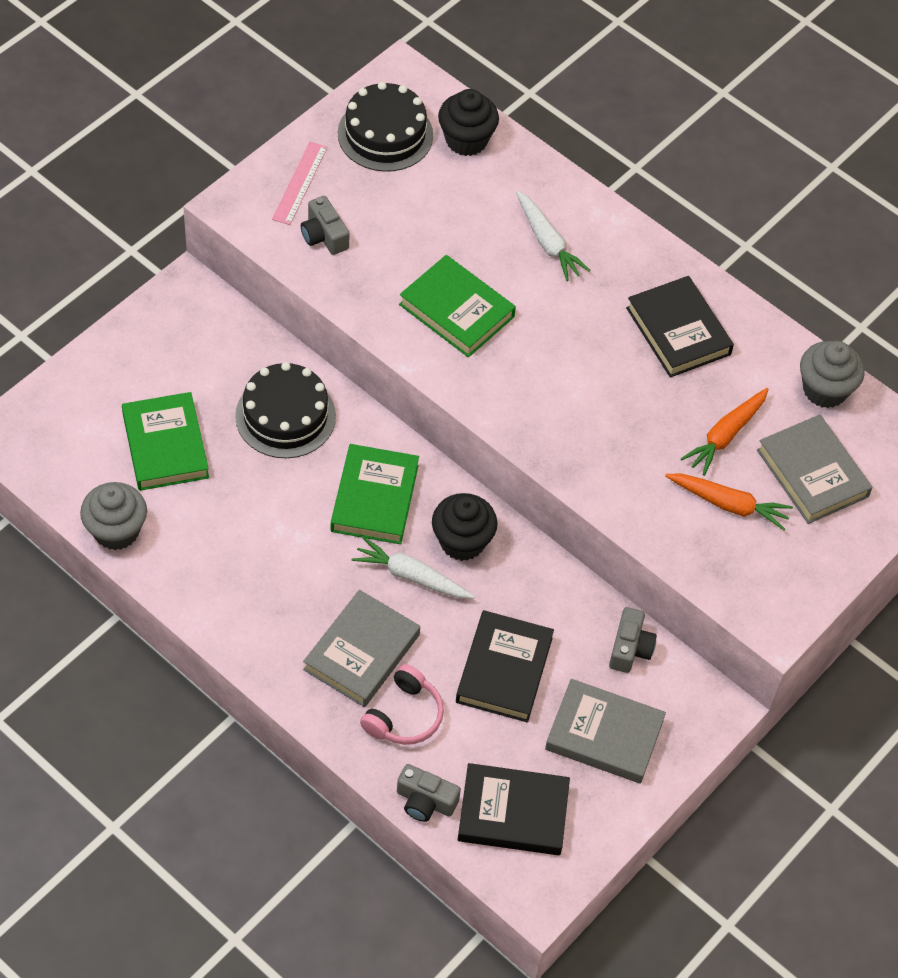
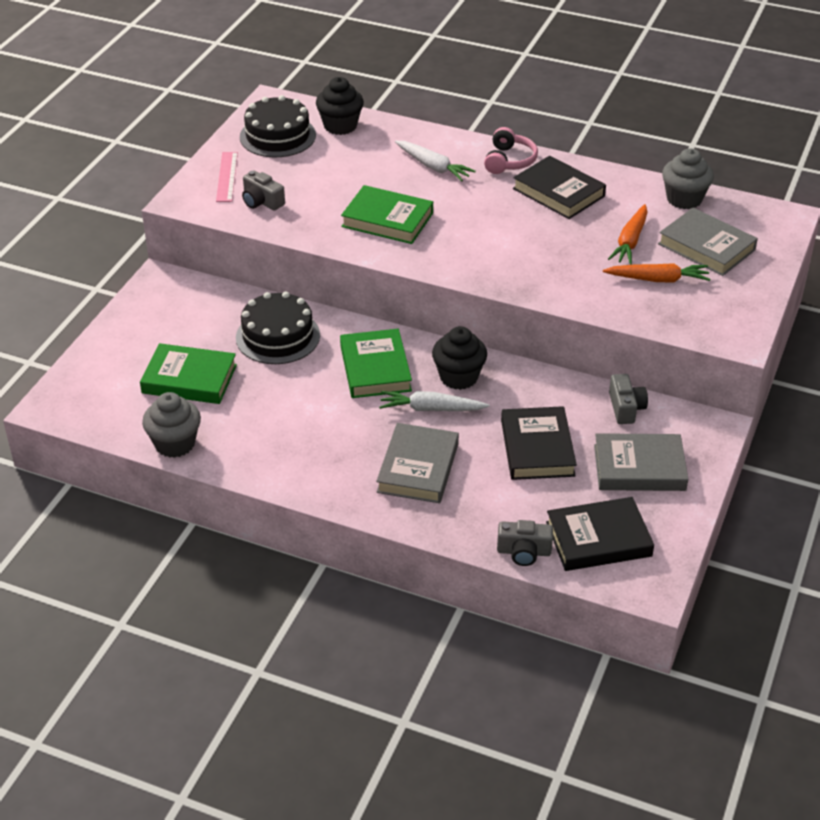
camera: 15 degrees left, 15 degrees down
(165, 445) = (189, 379): green book -> green book turned 45 degrees counterclockwise
(404, 715) = (475, 500): pink headphones -> pink headphones (509, 161)

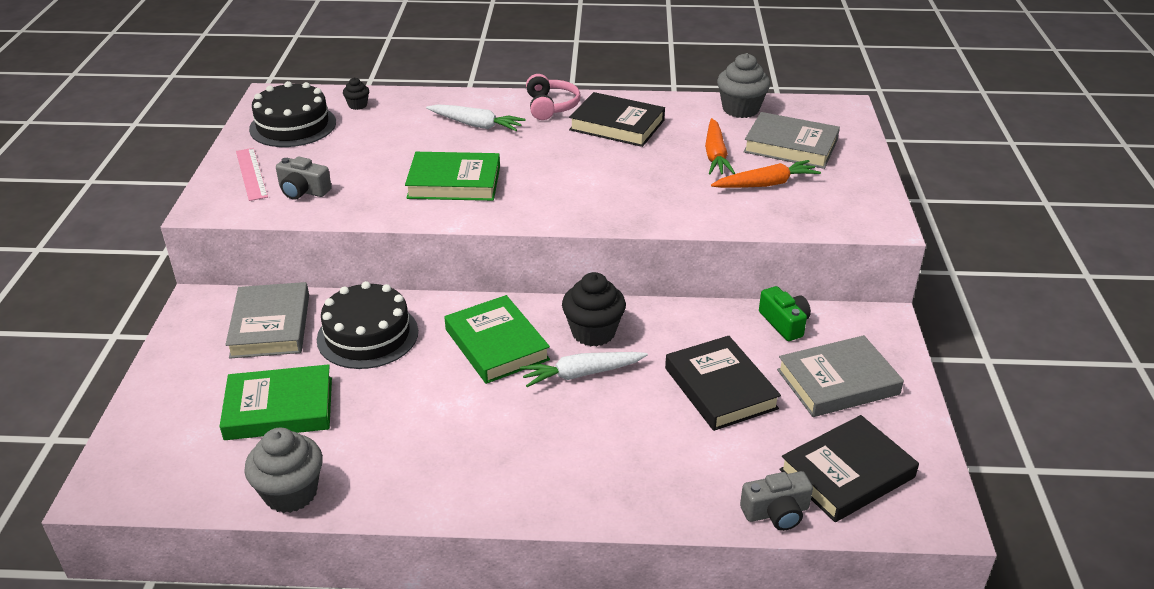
camera: 20 degrees left, 5 degrees down
(340, 126) = (357, 105): black cupcake -> black cupcake, size x0.51
(418, 468) = (602, 445): grey book -> grey book (270, 326)
(625, 408) = (784, 323): grey camera -> green camera

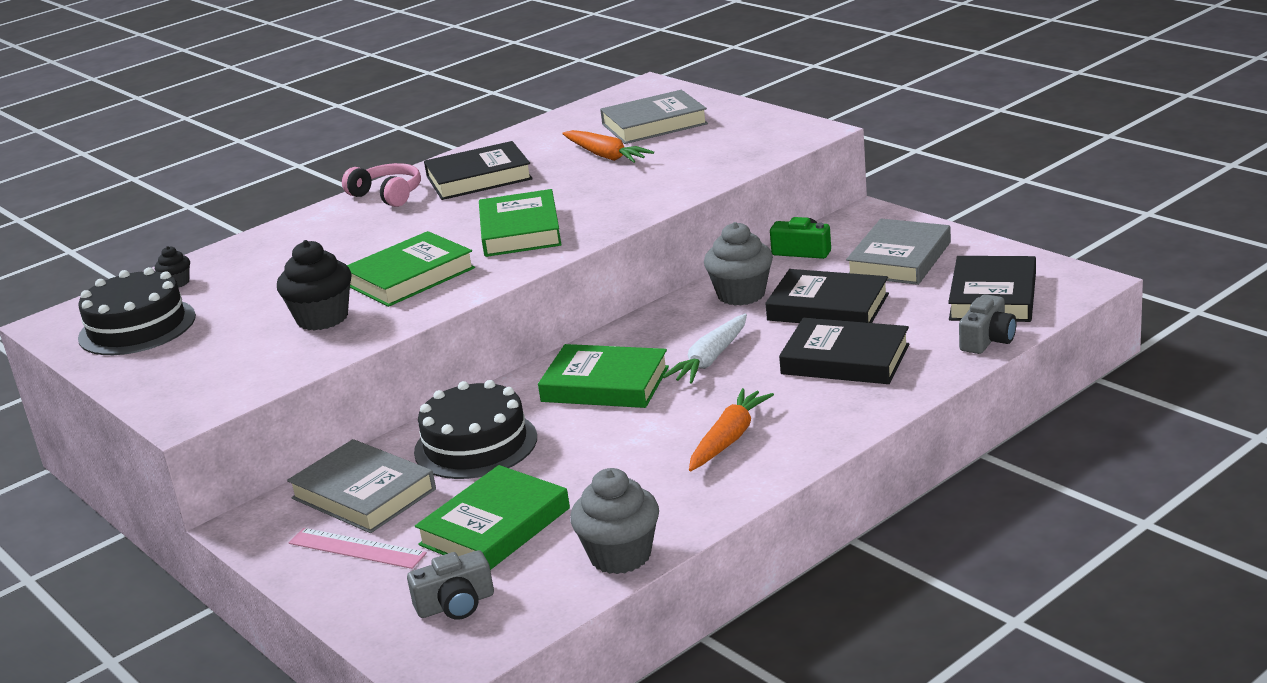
camera: 40 degrees left, 10 degrees down
(251, 174) = (176, 373): pink ruler -> pink ruler (356, 548)
(303, 191) = (266, 354): grey camera -> grey camera (456, 604)
(476, 125) = (341, 237): white carrot -> none
(564, 187) = (520, 231): none -> green book
(593, 332) = (670, 334): black cupcake -> black cupcake (322, 318)
(656, 446) = (845, 359): none -> black book
(740, 109) = (565, 122): grey cupcake -> grey cupcake (741, 294)
(766, 184) = (682, 152): orange carrot -> orange carrot (729, 439)

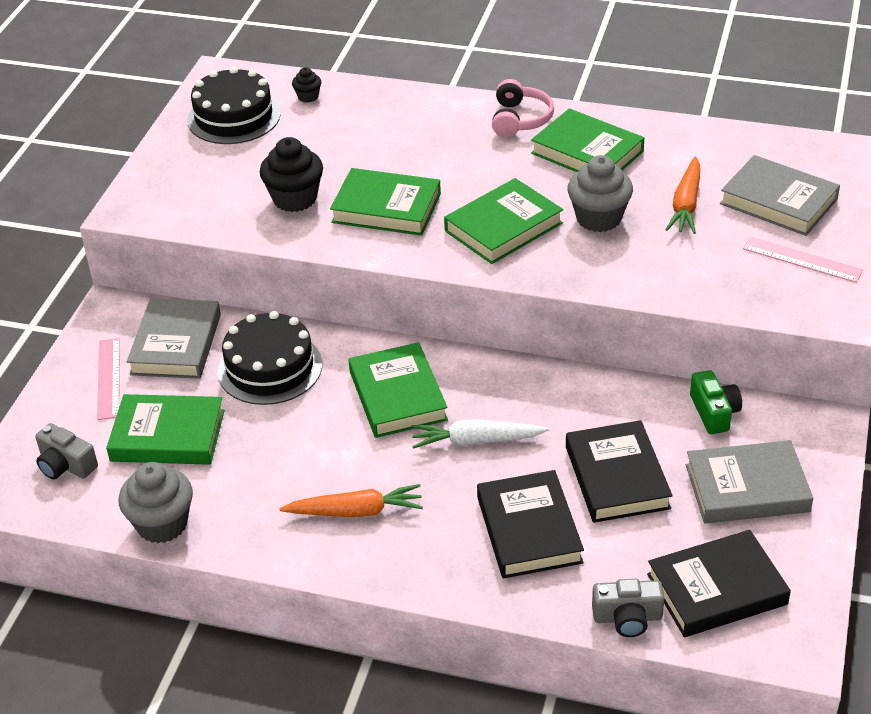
camera: 55 degrees right, 15 degrees up
(479, 178) = (587, 152): black book -> green book
(732, 131) = (802, 259): none -> pink ruler
(741, 294) = (601, 408): grey cupcake -> grey cupcake (598, 218)

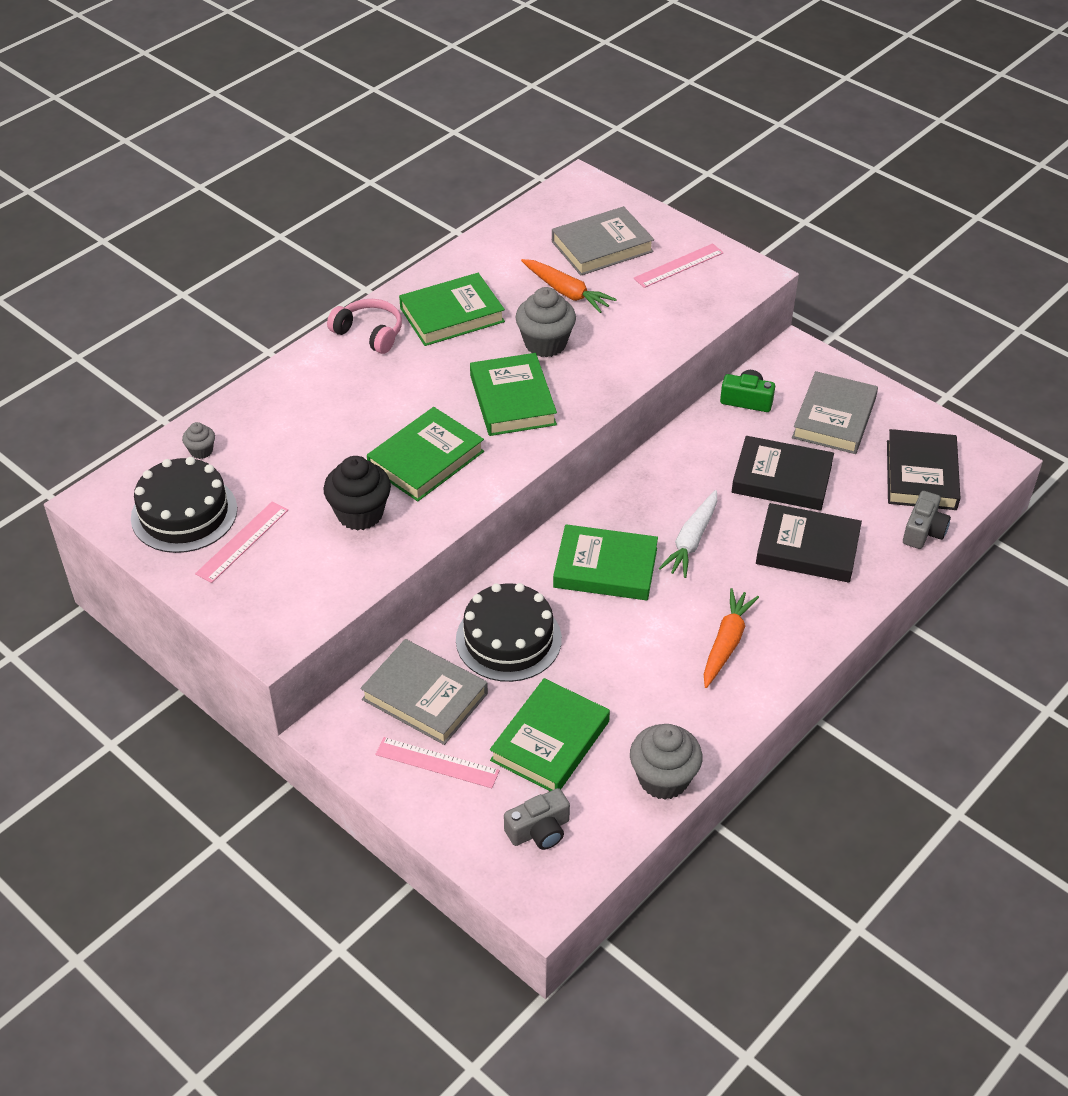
camera: 65 degrees left, 5 degrees up
(222, 155) = (242, 541): none -> pink ruler
(308, 97) = (201, 451): black cupcake -> grey cupcake

